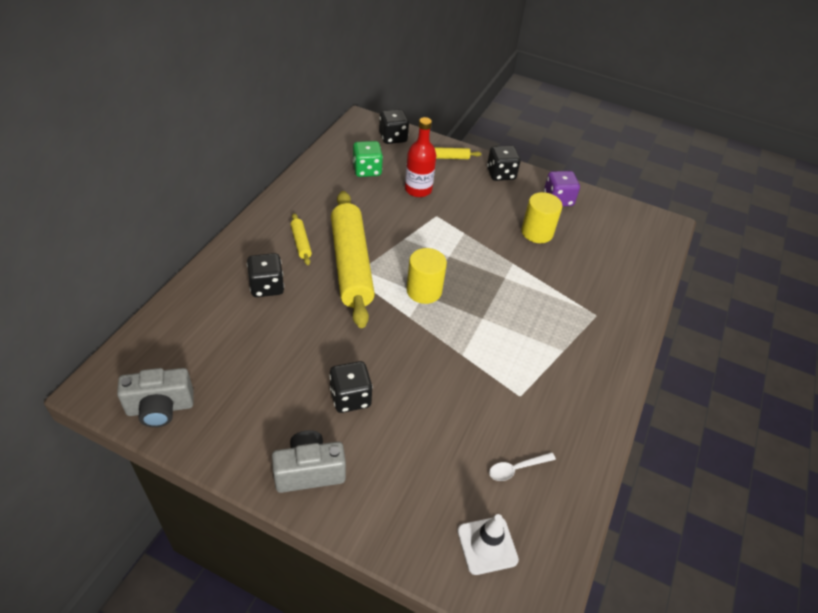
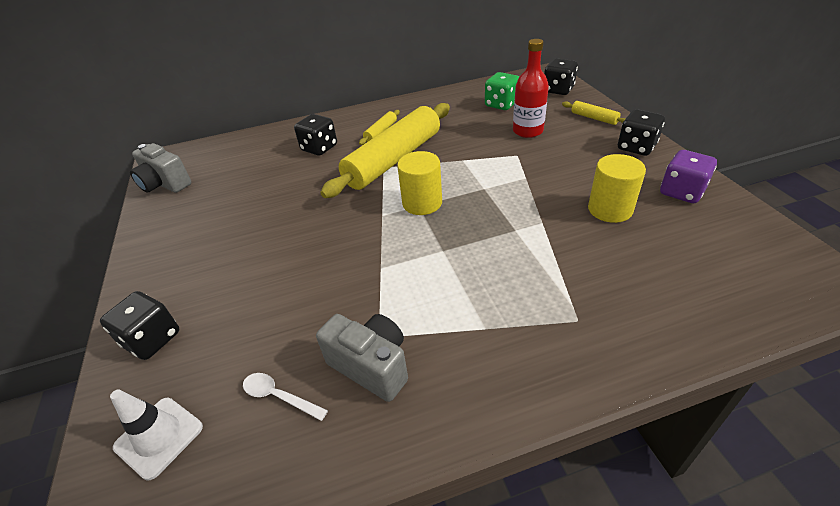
camera: 55 degrees right, 5 degrees down
(309, 471) = (162, 273): grey camera -> grey camera (371, 366)
(350, 397) = (257, 244): black dice -> black dice (152, 339)

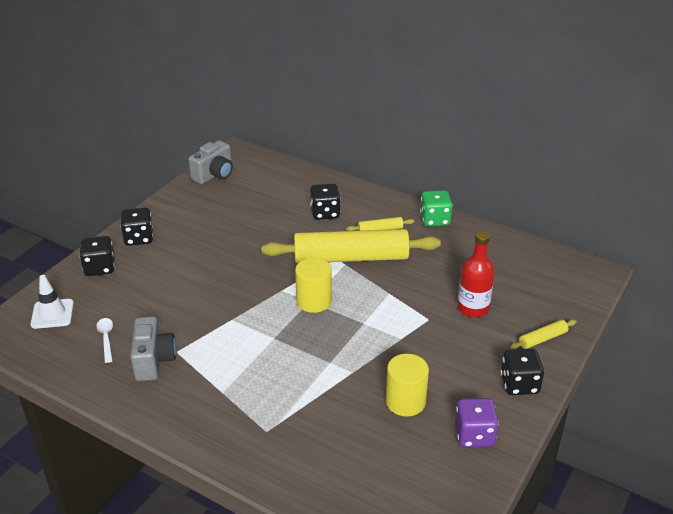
camera: 45 degrees right, 5 degrees down
(165, 184) = (214, 175): grey camera -> grey camera turned 135 degrees counterclockwise
(501, 104) = (500, 272): green dice -> green dice (435, 220)
(558, 90) = (571, 294): black dice -> black dice (139, 238)
(594, 118) = (542, 339): yellow rolling pin -> yellow rolling pin turned 60 degrees clockwise

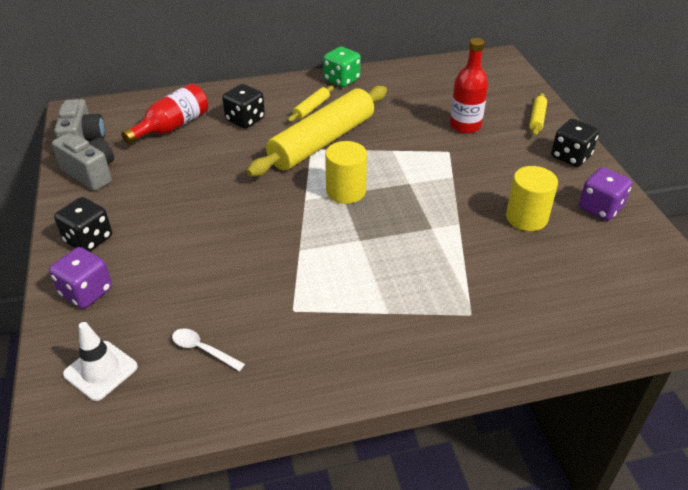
camera: 45 degrees left, 5 degrees up
(100, 268) = (86, 292): black dice -> purple dice
(154, 360) = (284, 333): grey camera -> grey camera (91, 173)
(275, 193) = (172, 127): none -> red bottle

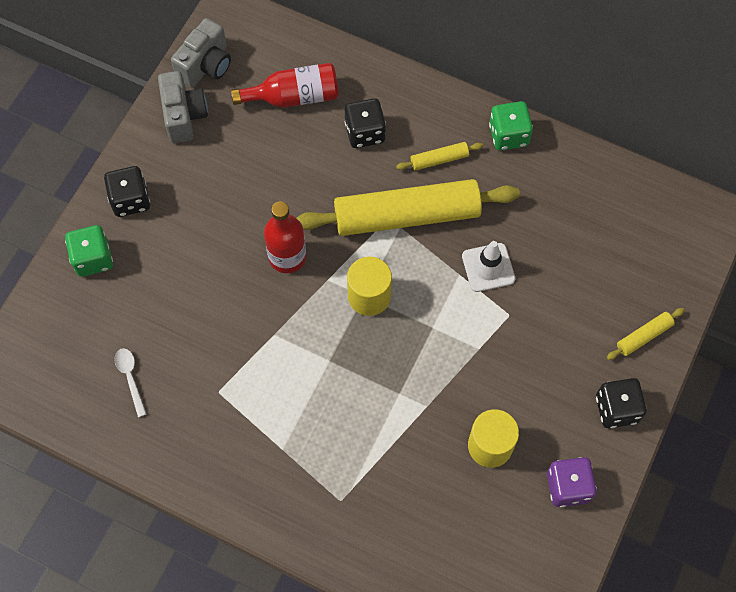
camera: 40 degrees right, 25 degrees up
(86, 292) = (93, 258): purple dice -> green dice
(100, 370) = (55, 343): white traffic cone -> white traffic cone (488, 267)
(465, 126) = (561, 292): red bottle -> red bottle (287, 257)

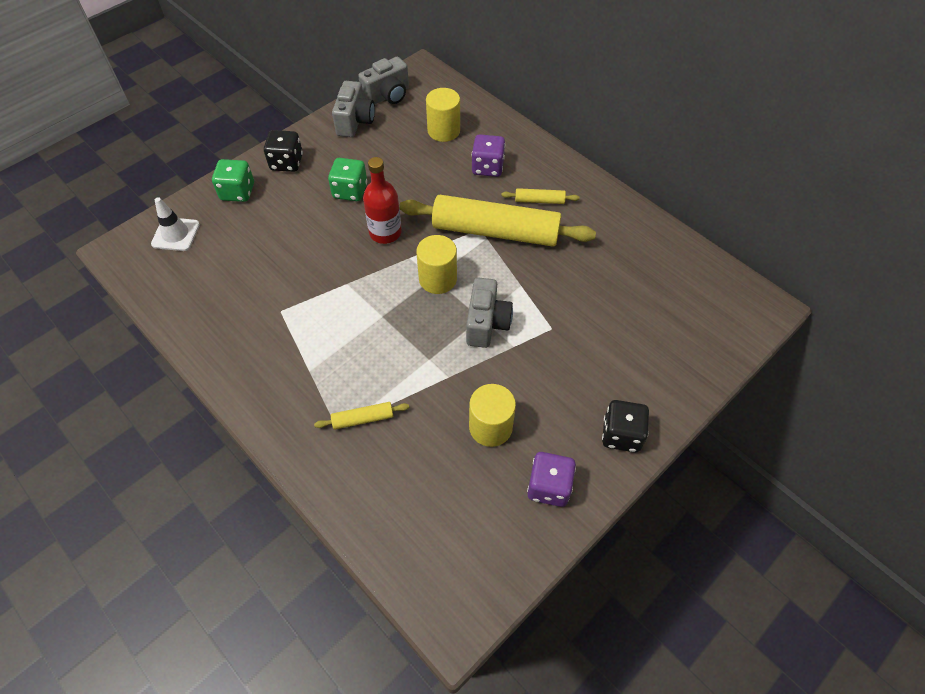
camera: 20 degrees right, 10 degrees down
(130, 378) = (218, 280): white spoon -> none
(294, 97) = (443, 131): red bottle -> yellow cylinder
(365, 132) = (487, 167): black dice -> purple dice
(441, 332) = (486, 323): none -> grey camera
(488, 267) = (548, 287): white traffic cone -> white traffic cone (176, 234)
(508, 135) = (604, 199): green dice -> green dice (350, 191)
(644, 336) = (669, 382): yellow rolling pin -> yellow rolling pin (363, 419)

